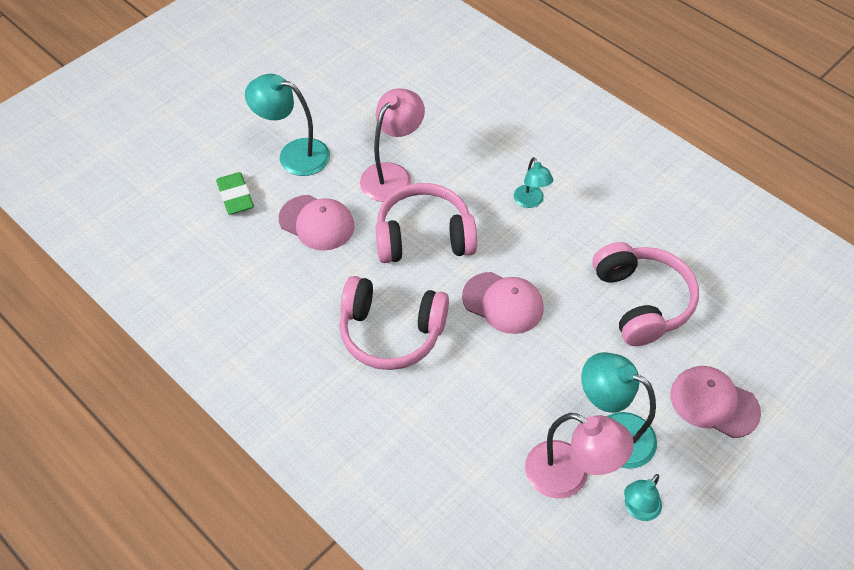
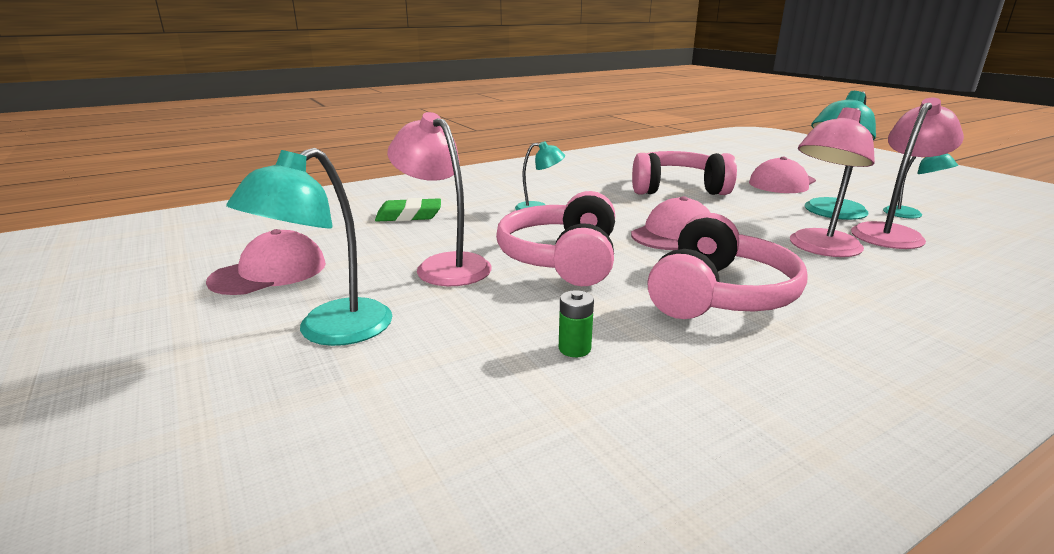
camera: 75 degrees left, 30 degrees down
(235, 196) = (373, 406): green eraser -> green eraser (409, 216)
(302, 263) = (574, 348): none -> green battery
(317, 223) = (496, 327): pink cap -> pink cap (269, 272)
(504, 408) = (819, 248): none -> pink lamp

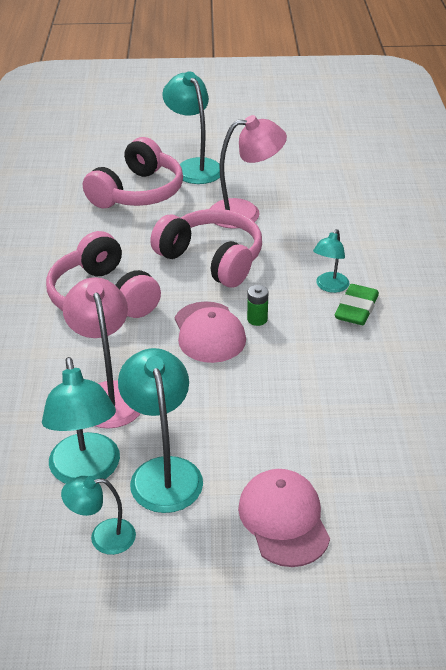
camera: 120 degrees right, 15 degrees up
(269, 272) = (288, 157): pink cap -> none
(409, 216) = (359, 219): green eraser -> green eraser (356, 309)
(574, 348) = (107, 224): green battery -> green battery (257, 319)
(677, 188) = (326, 406): pink headphones -> pink headphones (138, 192)
(891, 233) = (86, 472): pink lamp -> turquoise lamp

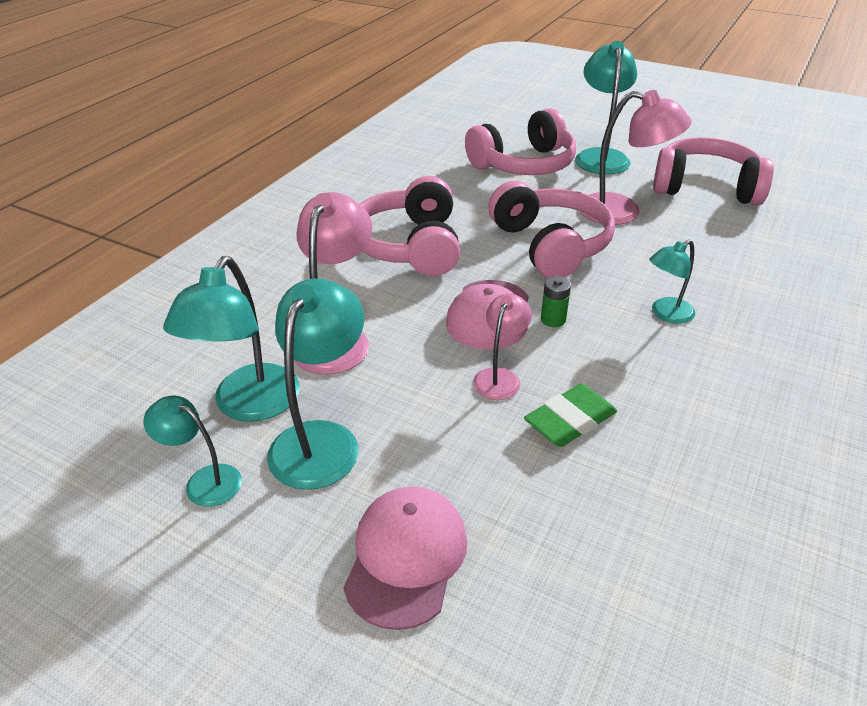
camera: 30 degrees right, 0 degrees up
(252, 376) = (500, 377): none -> pink lamp
(291, 172) = (705, 188): none -> pink headphones
(356, 309) = (682, 349): green eraser -> green eraser (570, 421)

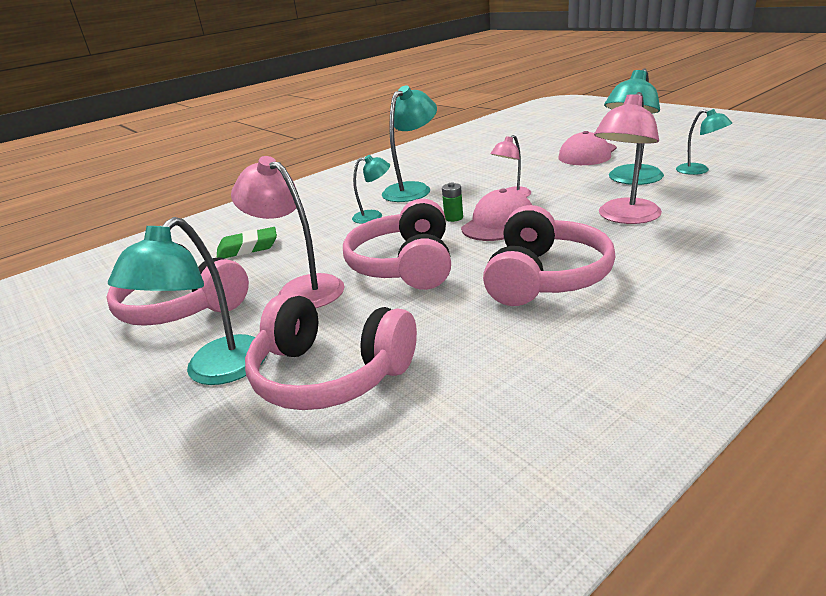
camera: 155 degrees left, 10 degrees down
(249, 406) = (684, 192): turquoise lamp -> turquoise lamp (412, 189)
(523, 164) = (330, 374): pink headphones -> pink headphones turned 150 degrees counterclockwise
(570, 421) = (484, 181): green eraser -> green eraser (248, 248)

